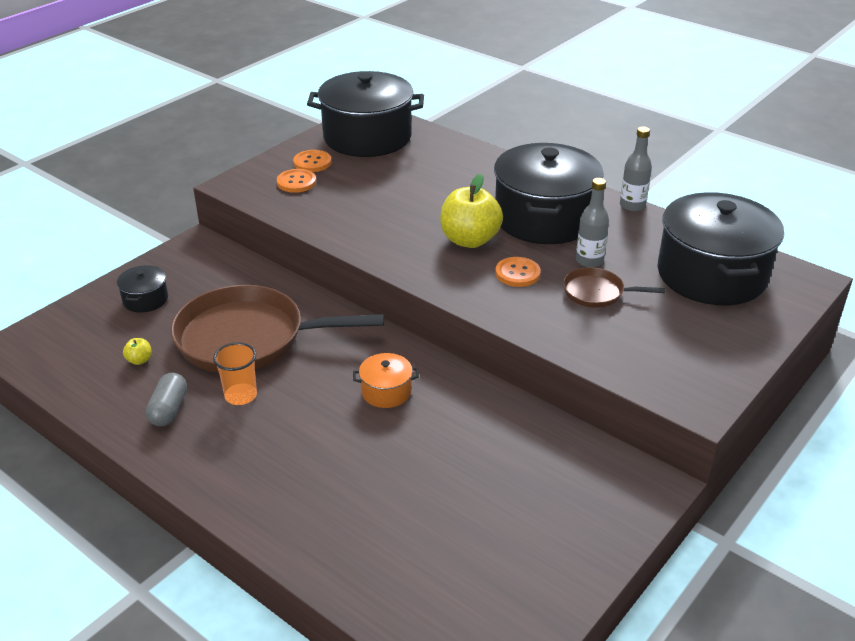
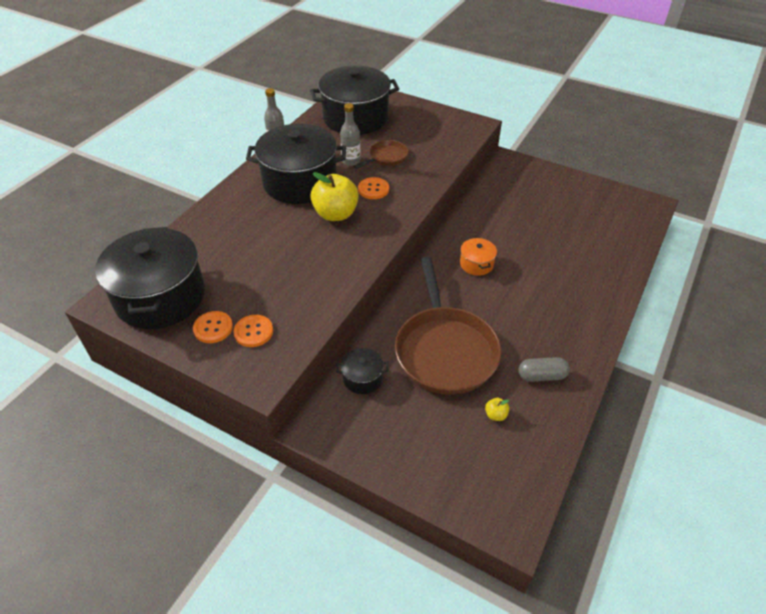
camera: 100 degrees left, 10 degrees up
(145, 299) = (413, 441): black pot -> black pot (362, 378)
(240, 395) = (510, 337): orange cup -> none
(597, 293) = (386, 157): brown pan -> brown pan turned 135 degrees counterclockwise

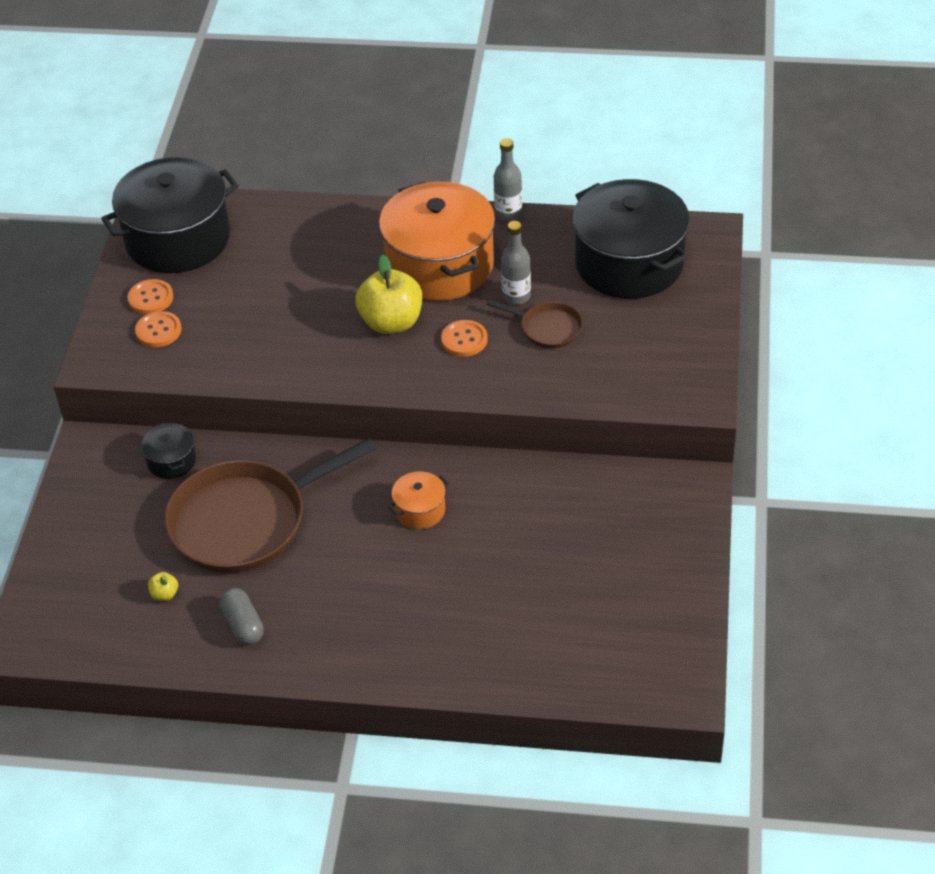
camera: 70 degrees right, 0 degrees up
(300, 182) = (439, 265): black pot -> orange pot

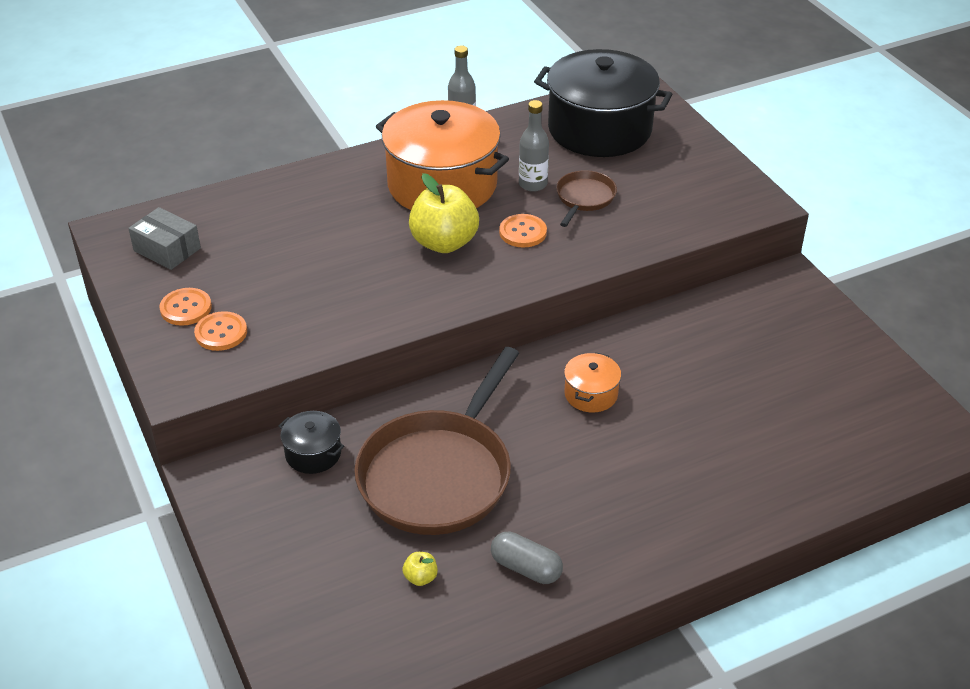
camera: 35 degrees left, 5 degrees down
(178, 239) = (167, 249): black pot -> grey box
(547, 328) = (584, 198): brown pan -> brown pan turned 60 degrees counterclockwise

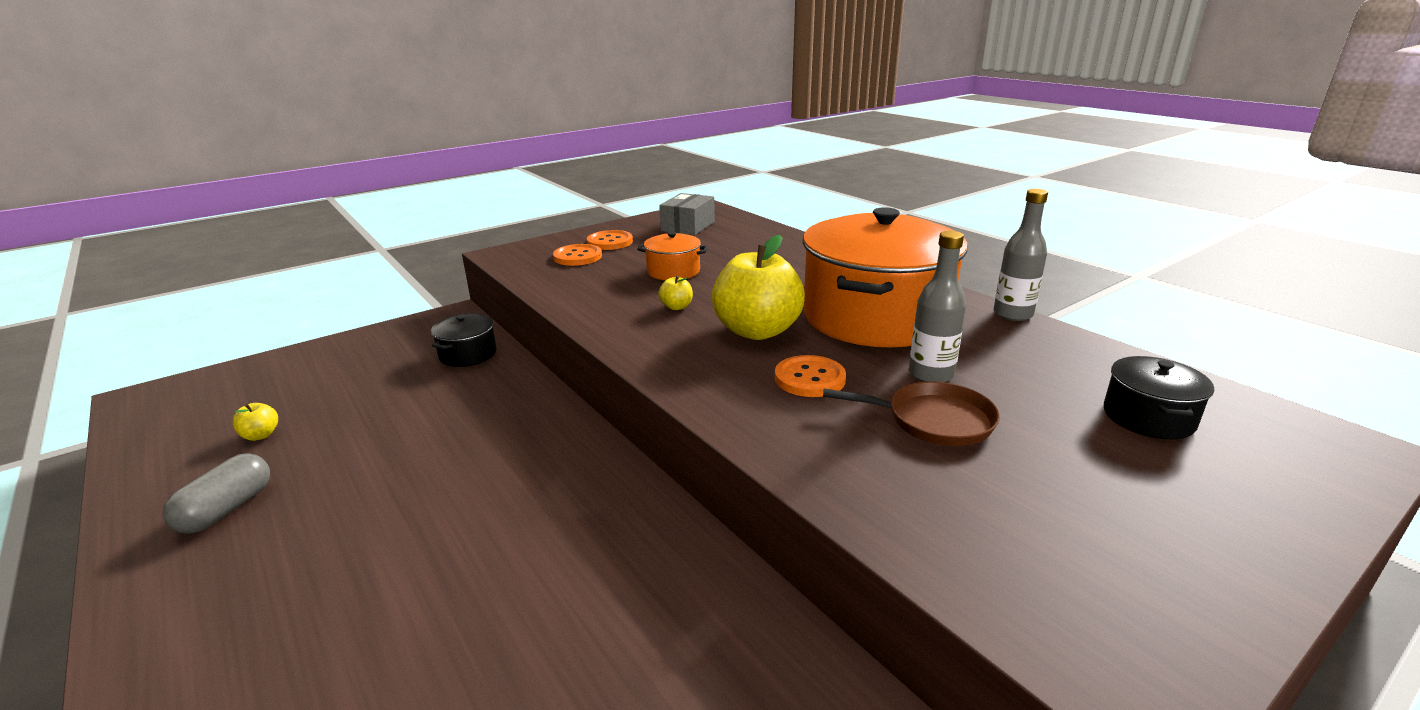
camera: 80 degrees right, 15 degrees down
(381, 278) = (676, 307): none -> yellow apple
(439, 474) = (416, 426): brown pan -> none
(591, 394) = (548, 534): orange pot -> orange pot (673, 271)
(599, 129) = (1148, 417): black pot -> black pot, size x0.43

